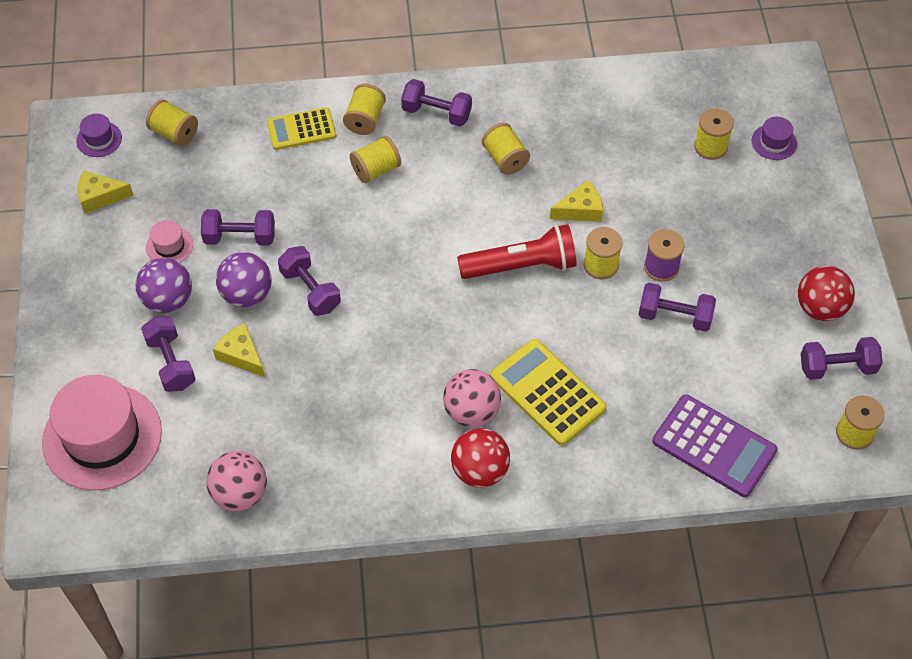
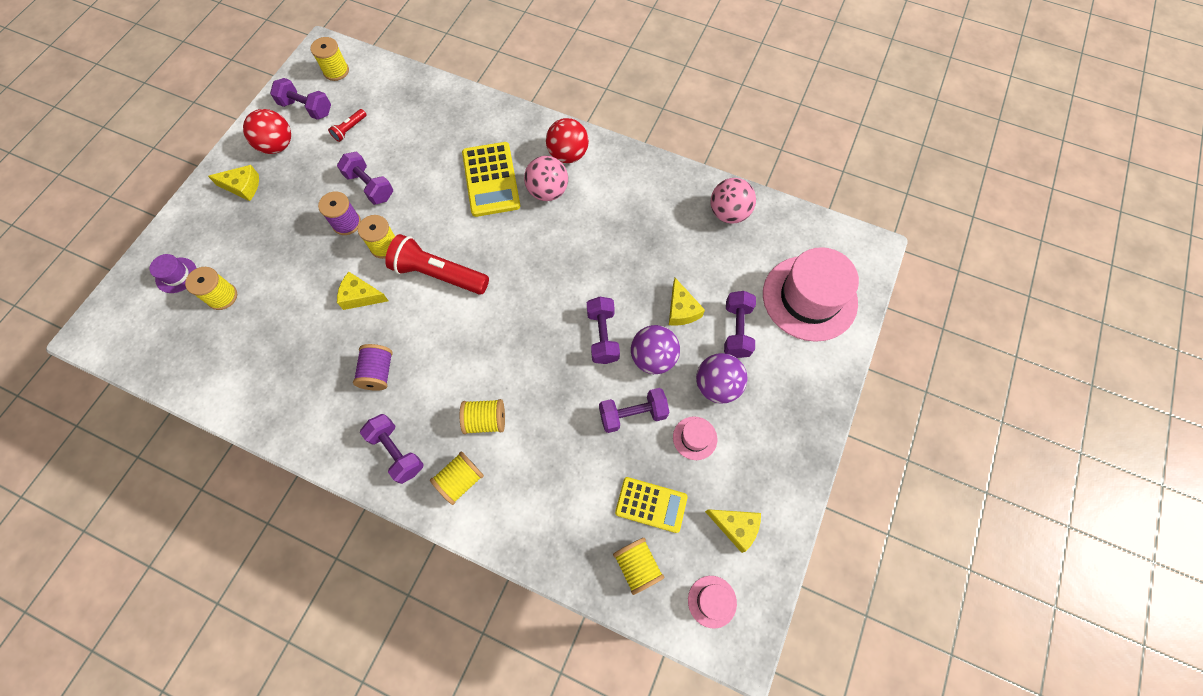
camera: 150 degrees left, 10 degrees up
(99, 139) = (712, 601): purple hat -> pink hat
(240, 237) = (633, 414): purple dumbbell -> purple dumbbell turned 45 degrees counterclockwise
(301, 129) = (521, 502): yellow calculator -> yellow calculator (651, 504)
(505, 159) = (378, 372): yellow spool -> purple spool
(714, 446) = (420, 102): purple calculator -> none
(761, 368) = (350, 129): none -> red flashlight
(806, 248) = (243, 187): none -> yellow cheese

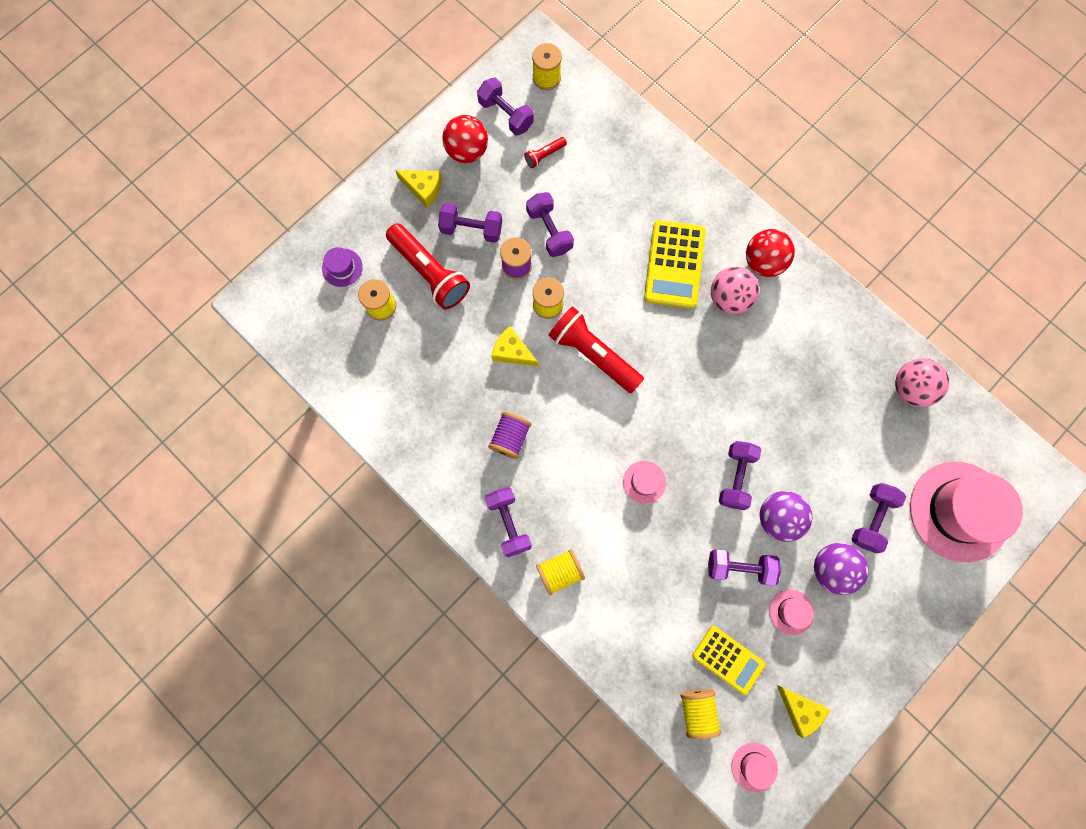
camera: 20 degrees right, 10 degrees up
(264, 253) = (430, 272): none -> red flashlight
(296, 206) = (471, 229): none -> purple dumbbell
(485, 420) = (598, 522): yellow spool -> none
(519, 369) = (644, 482): none -> pink hat
(681, 310) = (823, 477): yellow cheese -> none

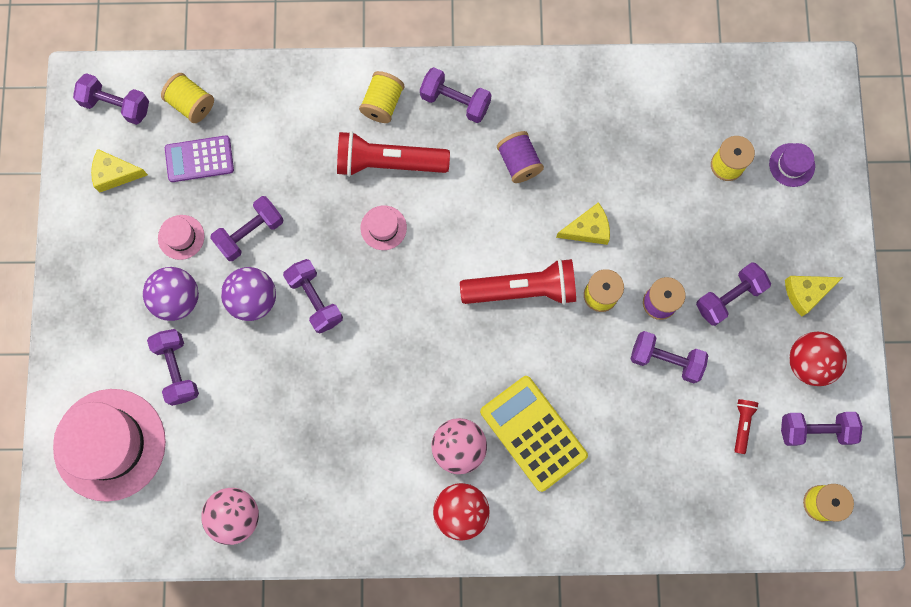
camera: 135 degrees right, 0 degrees up
(430, 272) = (721, 228): red flashlight -> red flashlight (388, 163)
(728, 659) = (199, 159): yellow calculator -> purple calculator
(754, 767) = (116, 105): pink hat -> purple dumbbell

